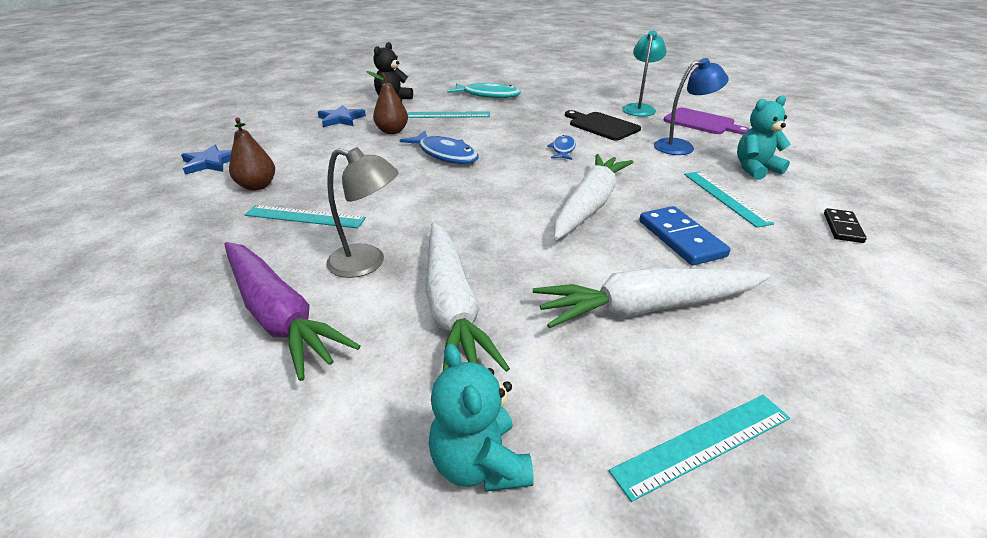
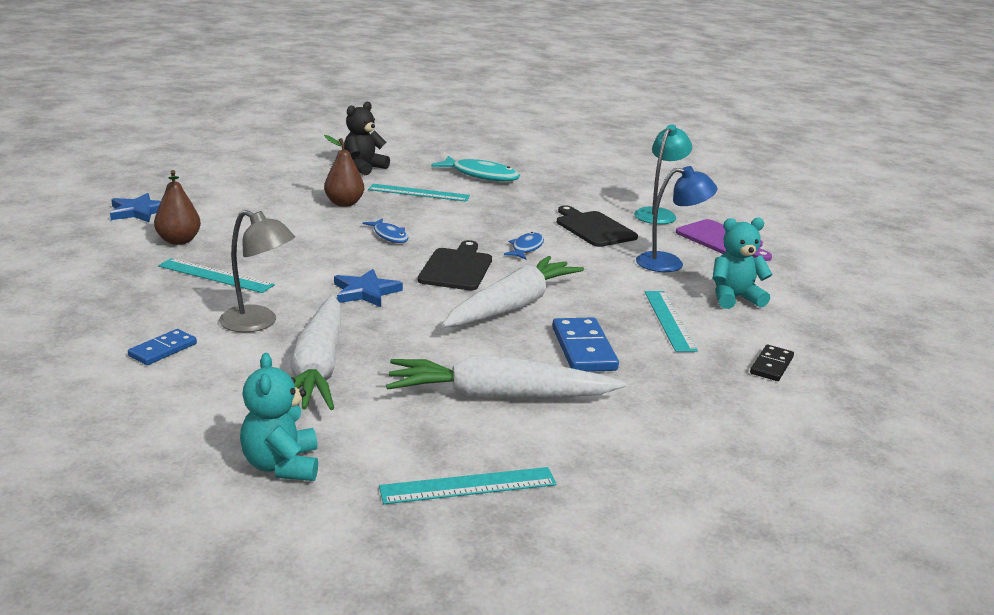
camera: 10 degrees right, 10 degrees down
(278, 315) = (163, 350): purple carrot -> blue domino
(341, 119) = (293, 182): blue star -> blue star (365, 292)
(445, 154) = (389, 236): blue fish -> blue fish, size x0.59
(519, 176) = (457, 268): none -> black cutting board

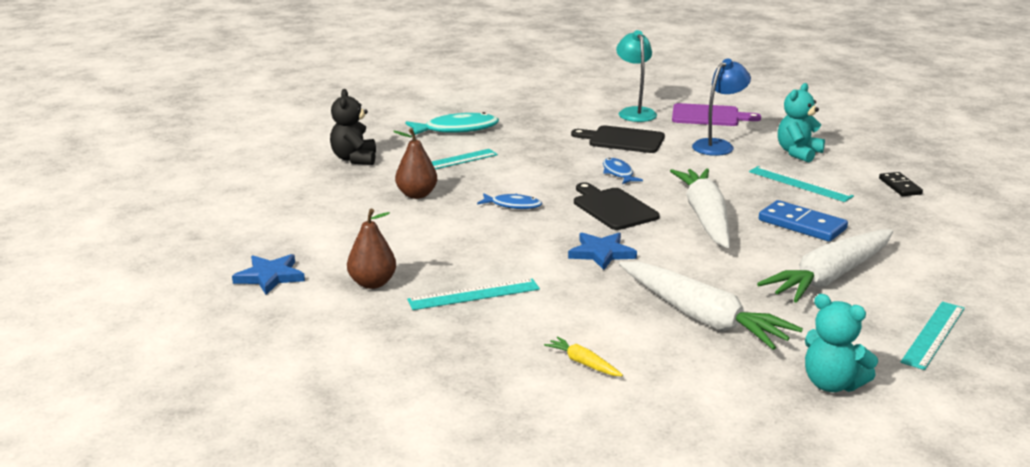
camera: 40 degrees left, 0 degrees up
(163, 350) = (583, 363): blue domino -> yellow carrot
(258, 323) = (592, 311): grey lamp -> none

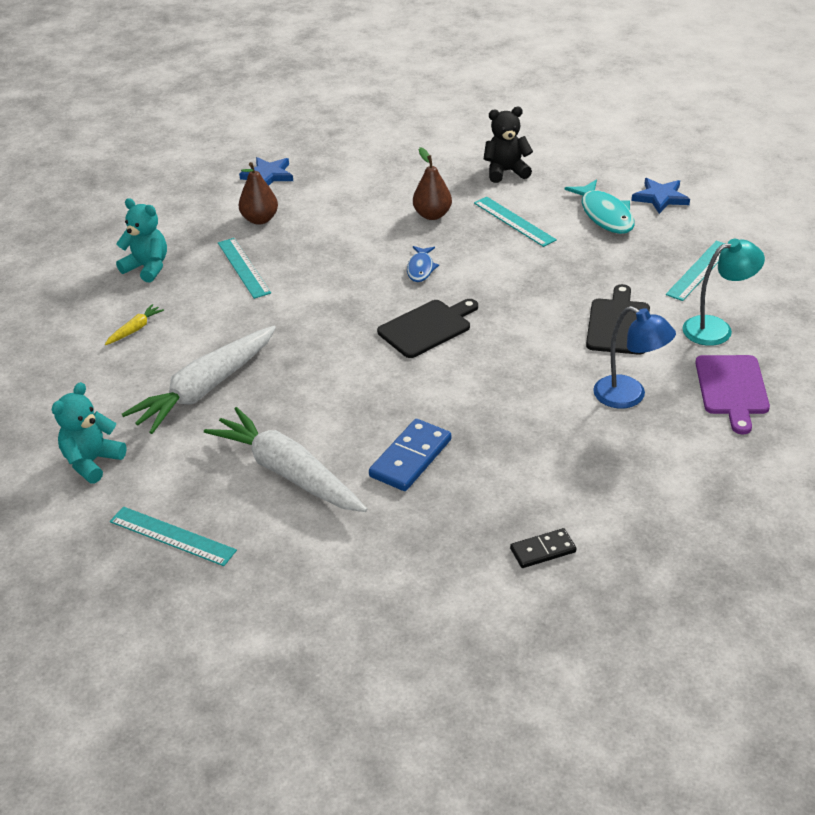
camera: 85 degrees right, 15 degrees up
(601, 253) = (325, 326): blue star -> blue star (660, 198)
(618, 173) = (518, 326): blue fish -> none
(705, 217) = (416, 388): white carrot -> none
(798, 153) = (628, 464): turquoise teddy bear -> turquoise teddy bear (147, 268)
(800, 184) = (526, 461): turquoise ruler -> turquoise ruler (699, 270)

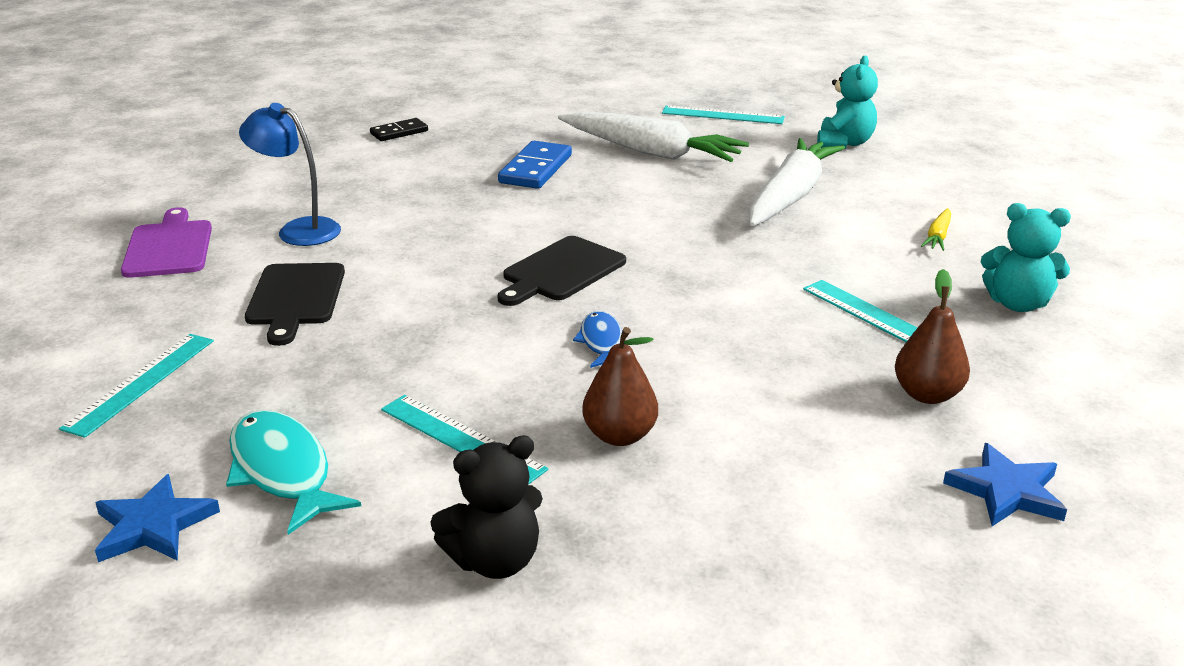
camera: 165 degrees right, 10 degrees down
(716, 328) = (155, 305): turquoise lamp -> none

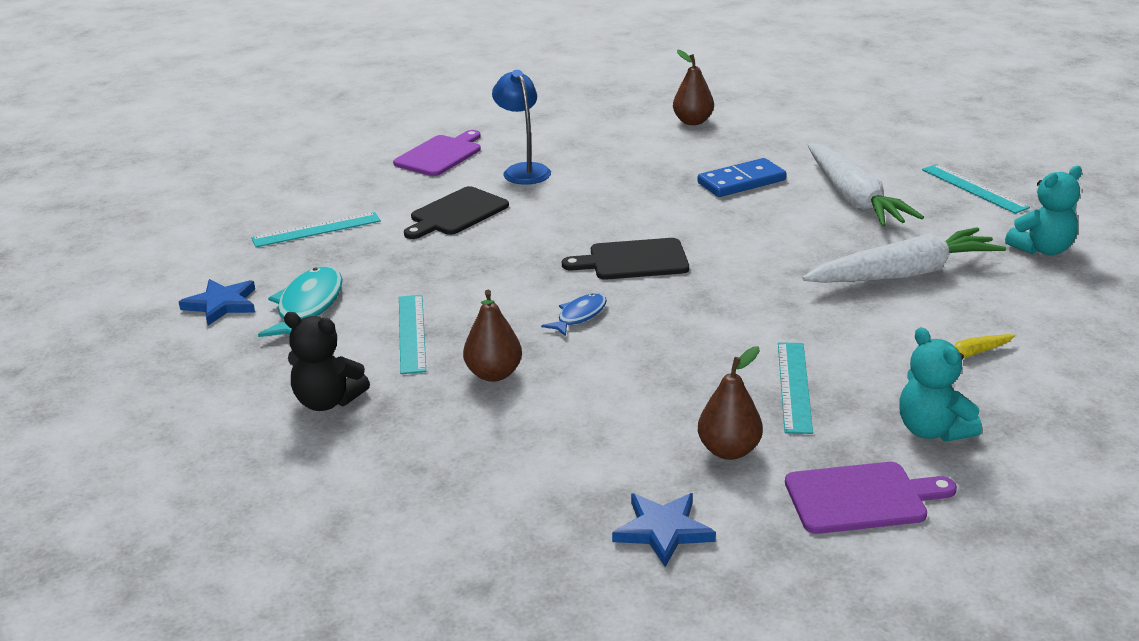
camera: 45 degrees right, 0 degrees up
(399, 132) = (693, 121): black domino -> brown pear
(1071, 379) = (861, 498): none -> purple cutting board

